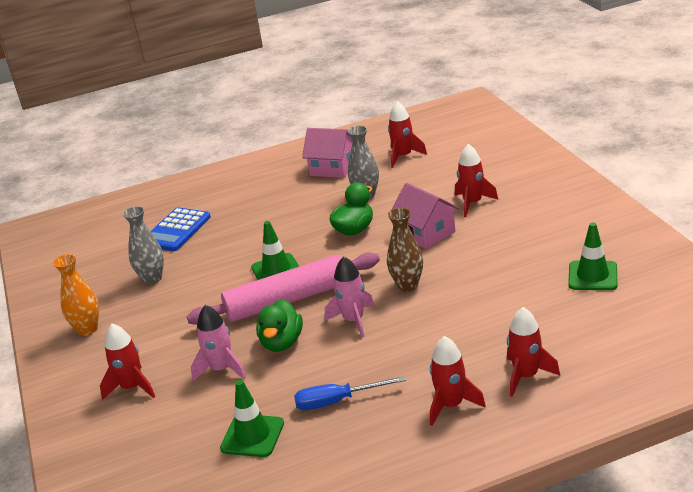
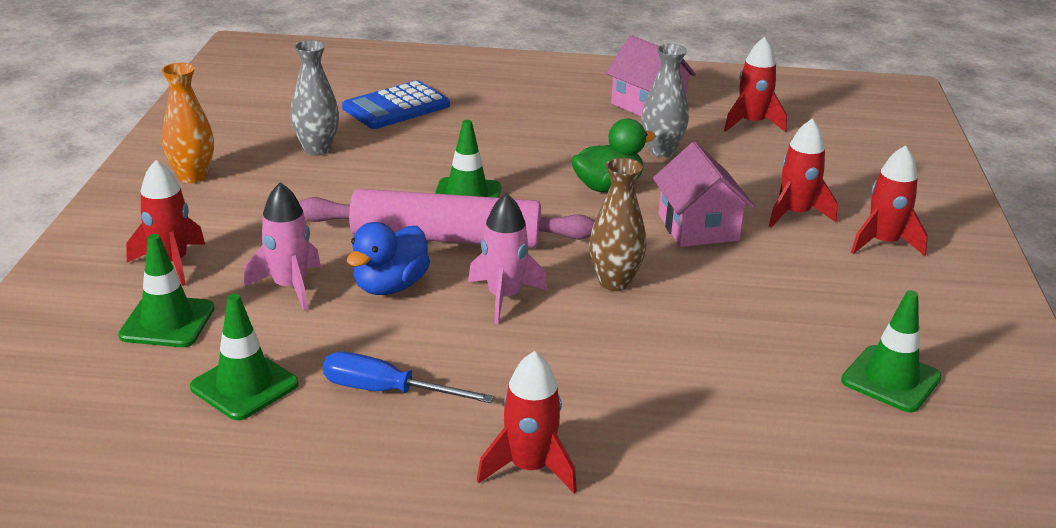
camera: 20 degrees right, 0 degrees up
(167, 422) = (167, 322): none -> green traffic cone
(282, 343) = (390, 286): green duck -> blue duck
(526, 376) = (671, 477): red rocket -> red rocket (883, 243)

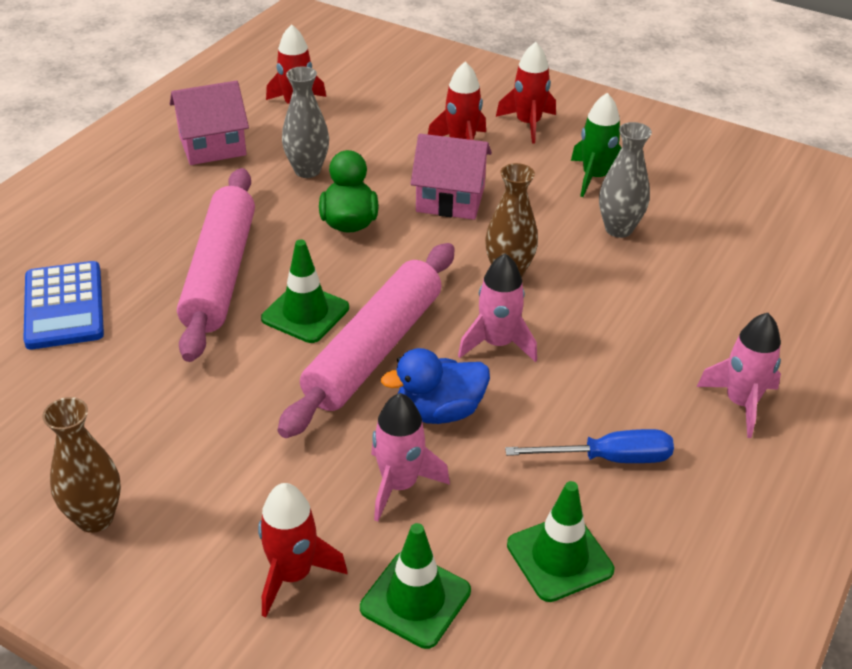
camera: 65 degrees left, 10 degrees up
(193, 176) = (95, 518): orange vase -> brown vase
(317, 149) = (114, 394): grey vase -> grey vase (618, 229)
(387, 391) = (608, 458): blue screwdriver -> blue screwdriver turned 135 degrees counterclockwise
(390, 286) = (439, 411): blue duck -> blue duck turned 105 degrees clockwise
(485, 151) = (220, 273): none -> pink rolling pin
(529, 467) = (740, 403): red rocket -> pink rocket
(835, 302) = (595, 177): none -> green rocket
(891, 379) = (697, 193): green traffic cone -> none

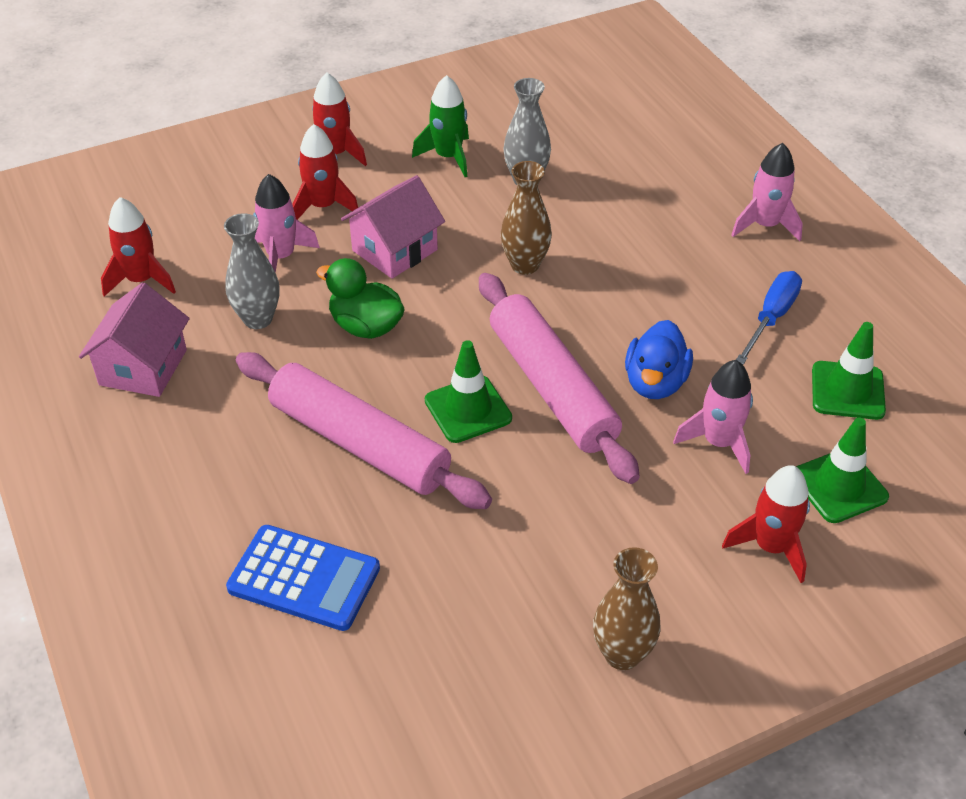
camera: 55 degrees left, 5 degrees up
(497, 344) = (604, 313): pink rocket -> pink rocket (281, 257)

